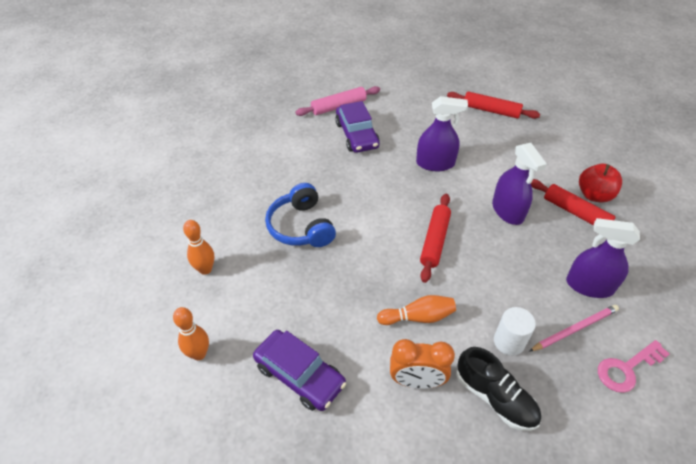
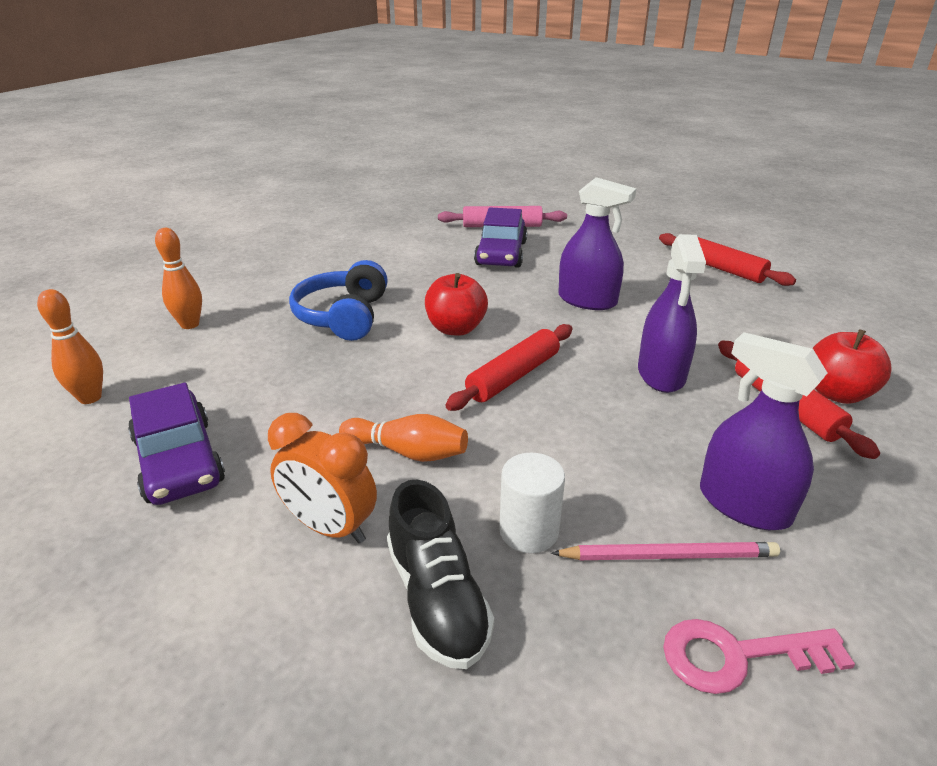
camera: 25 degrees right, 15 degrees down
(377, 213) = (456, 328): none -> red apple

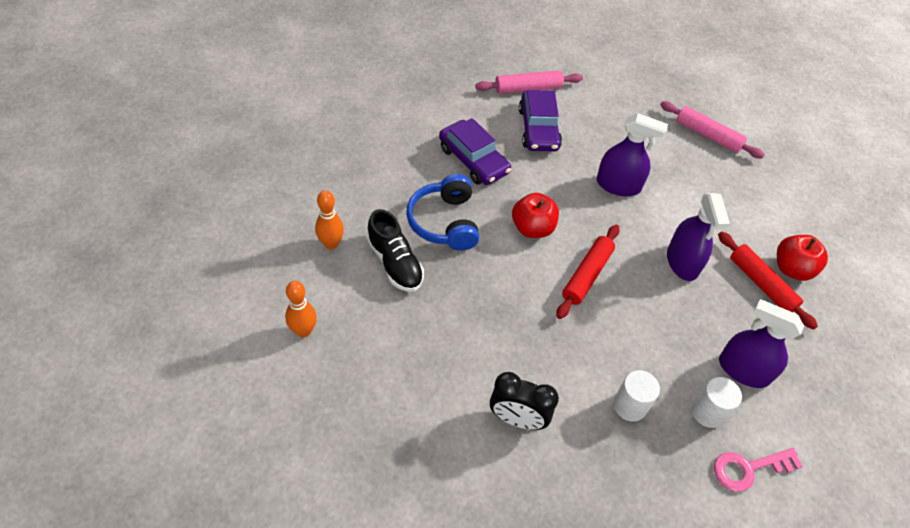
camera: 15 degrees left, 20 degrees up
(178, 460) = (399, 380): purple car -> purple car (473, 160)
(330, 527) = (517, 419): orange clock -> black clock
(408, 452) = (541, 354): orange bowling pin -> none
(437, 598) = (594, 458): black shoe -> black shoe (395, 263)
(669, 555) = (708, 412): pink pencil -> white cylinder
(720, 268) = (708, 135): red rolling pin -> pink rolling pin

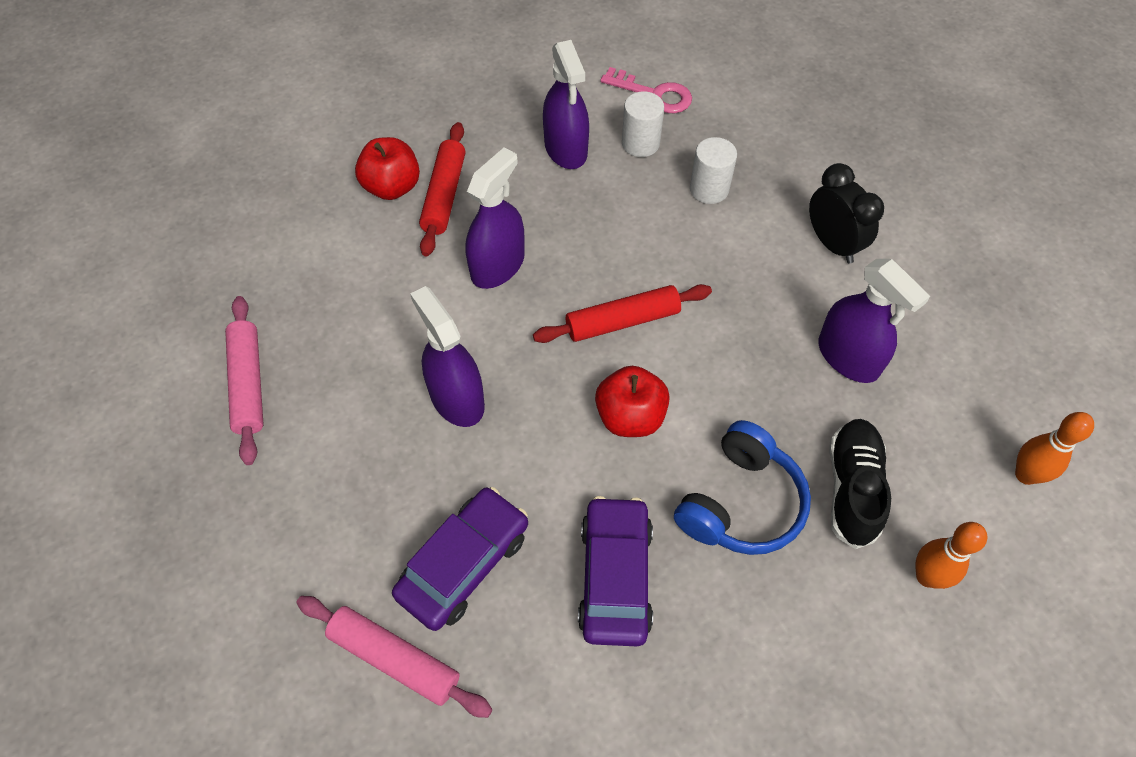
camera: 135 degrees left, 5 degrees up
(448, 338) = (848, 357): none -> purple spray bottle

